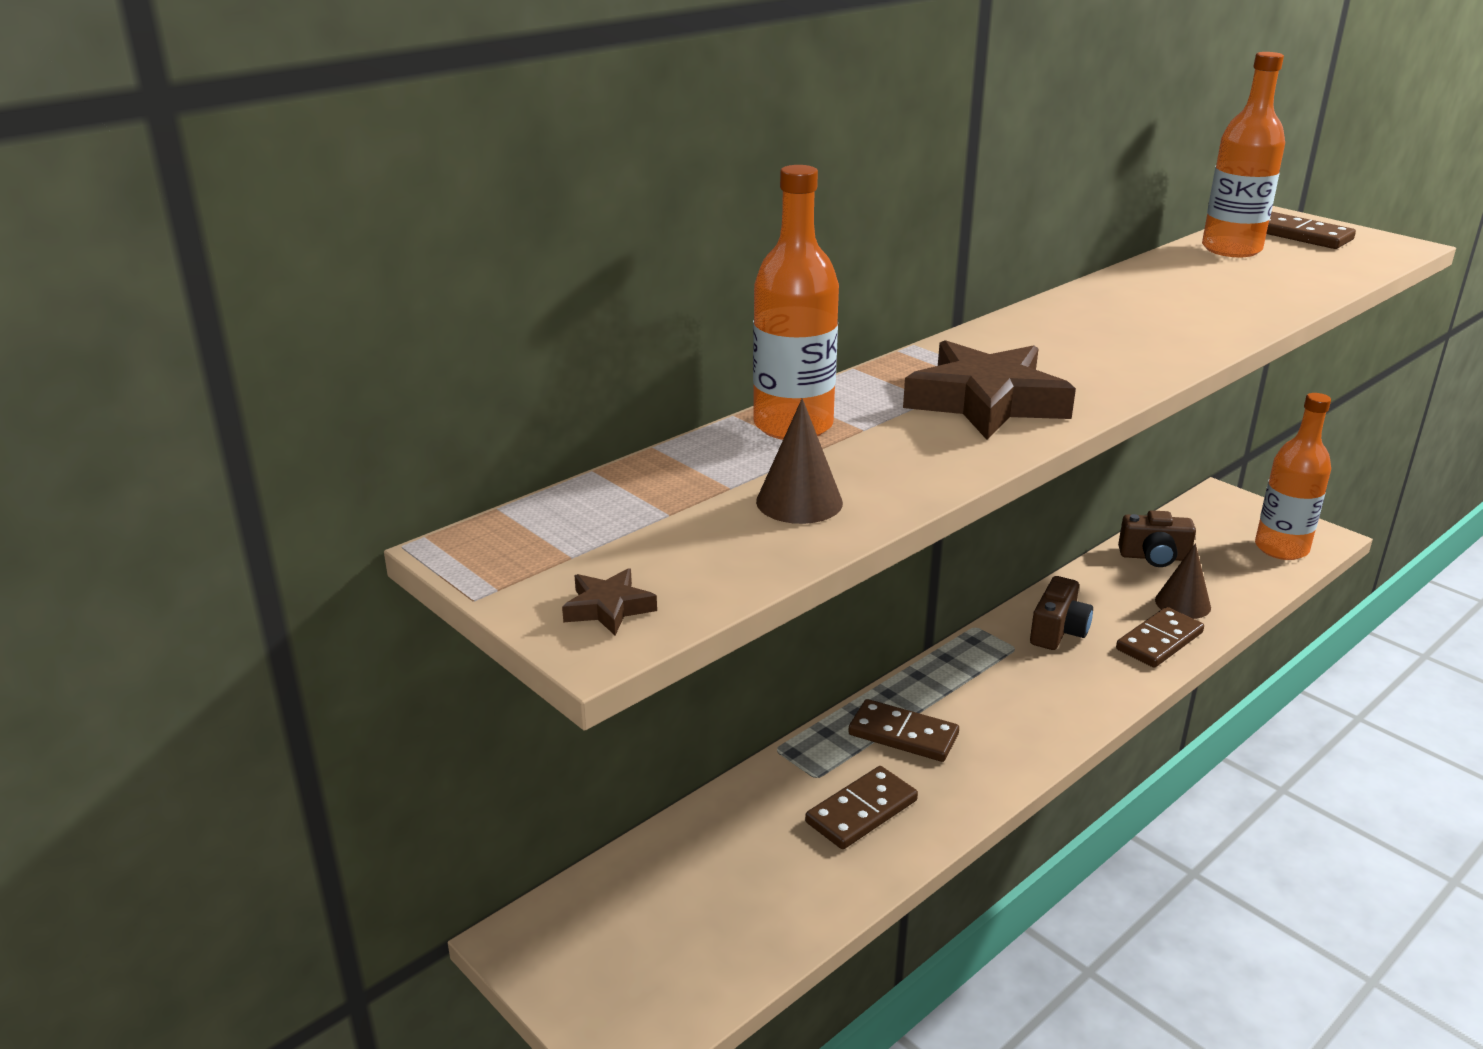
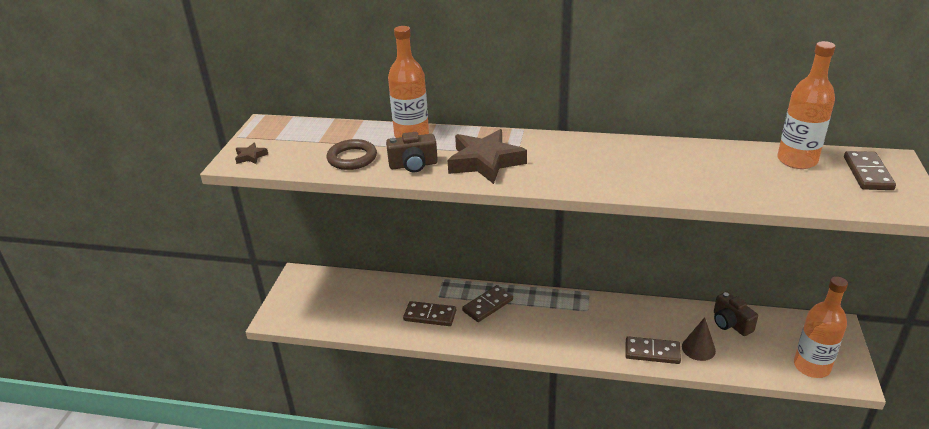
camera: 55 degrees right, 5 degrees up
(799, 502) = (352, 158): brown cone -> brown ring
(903, 734) = (488, 305): brown domino -> brown domino turned 60 degrees clockwise
(1058, 631) = (617, 317): brown camera -> brown camera (413, 165)

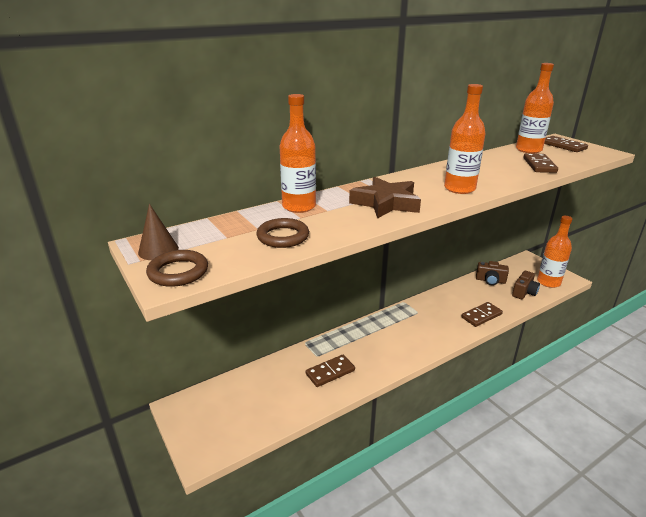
camera: 45 degrees left, 5 degrees down
(250, 156) = (178, 272): brown star -> brown ring
(413, 165) = (341, 223): brown camera -> brown camera (524, 292)
(488, 305) = (358, 342): brown domino -> brown domino (539, 165)
(587, 176) = (459, 189): none -> orange bottle
(698, 348) = (497, 301): brown cone -> brown cone (158, 250)

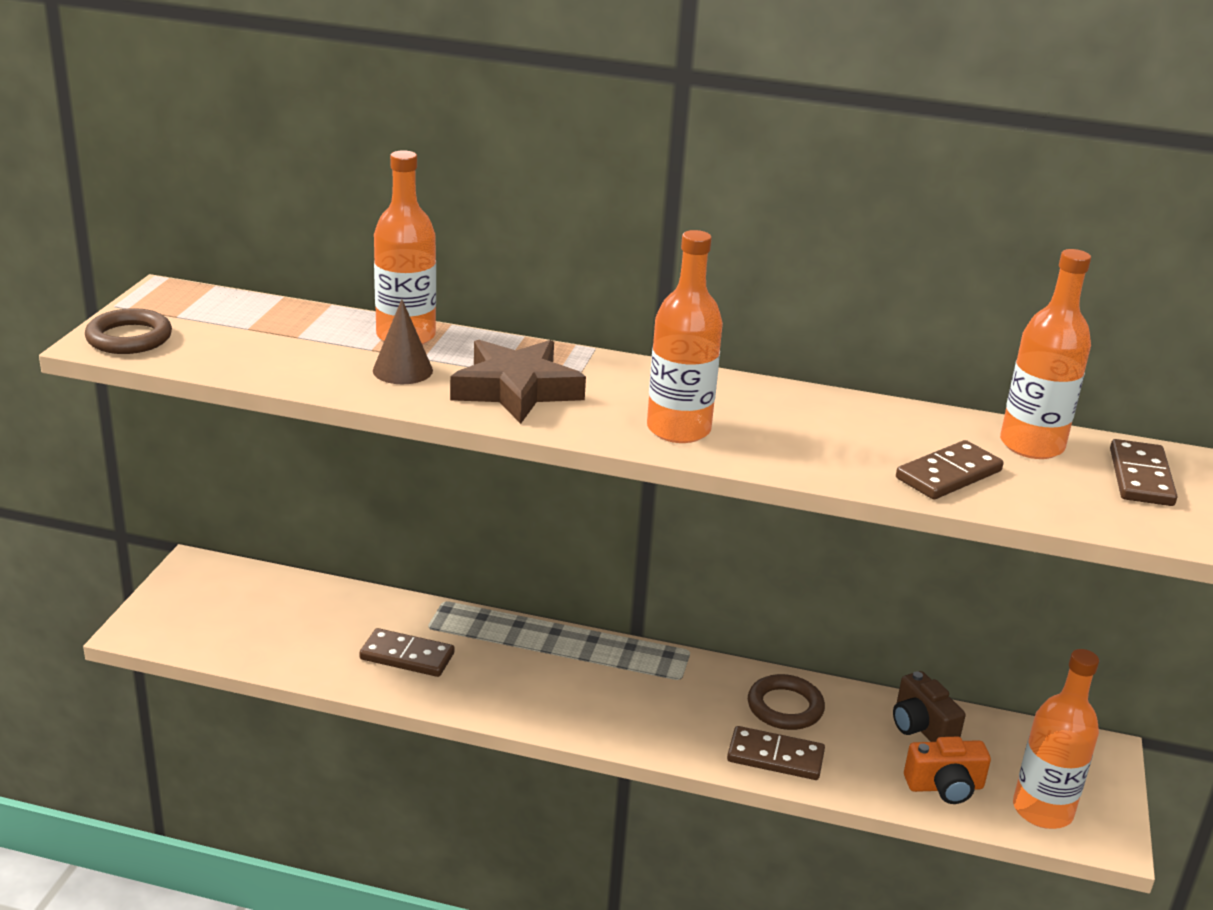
camera: 45 degrees right, 0 degrees up
(158, 250) = (163, 307): brown cone -> brown cone (402, 370)
(283, 237) = (297, 359): brown ring -> brown ring (785, 707)
(524, 292) = (945, 787): brown camera -> orange camera

